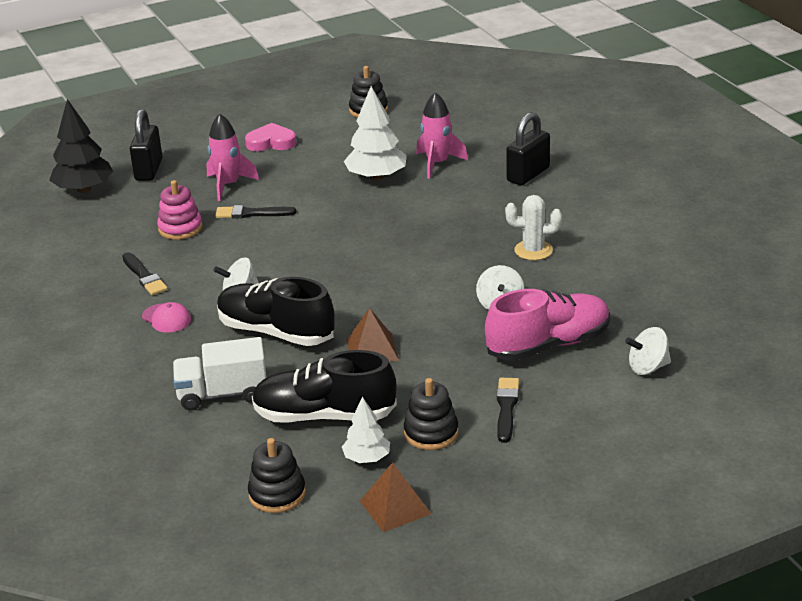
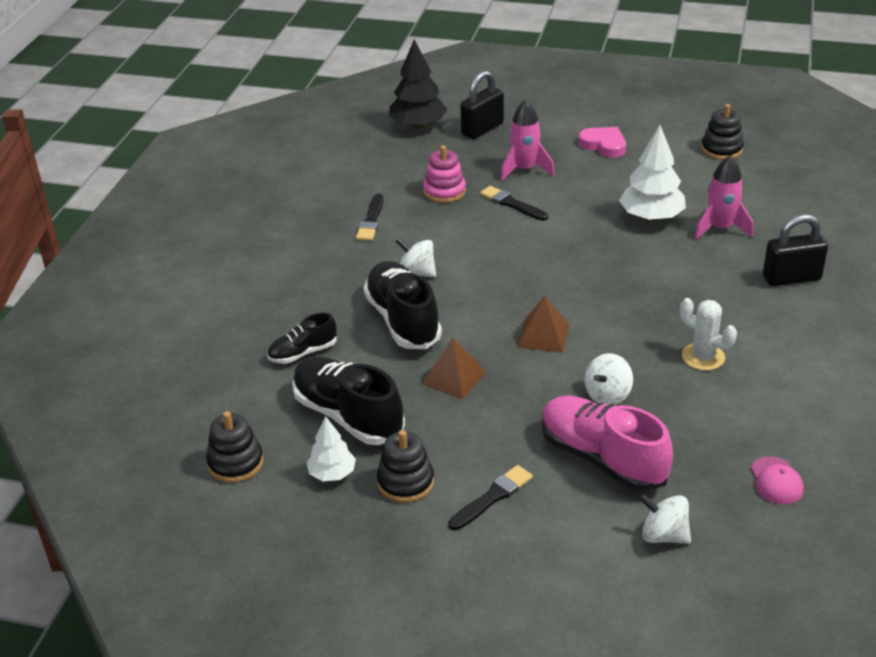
camera: 40 degrees right, 5 degrees up
(166, 318) = (343, 265): pink cap -> pink cap (776, 481)
(223, 394) = (303, 353): white truck -> black shoe
(395, 507) = (299, 531): brown pyramid -> brown pyramid (543, 335)
(549, 345) = (602, 458): pink shoe -> pink shoe turned 150 degrees counterclockwise

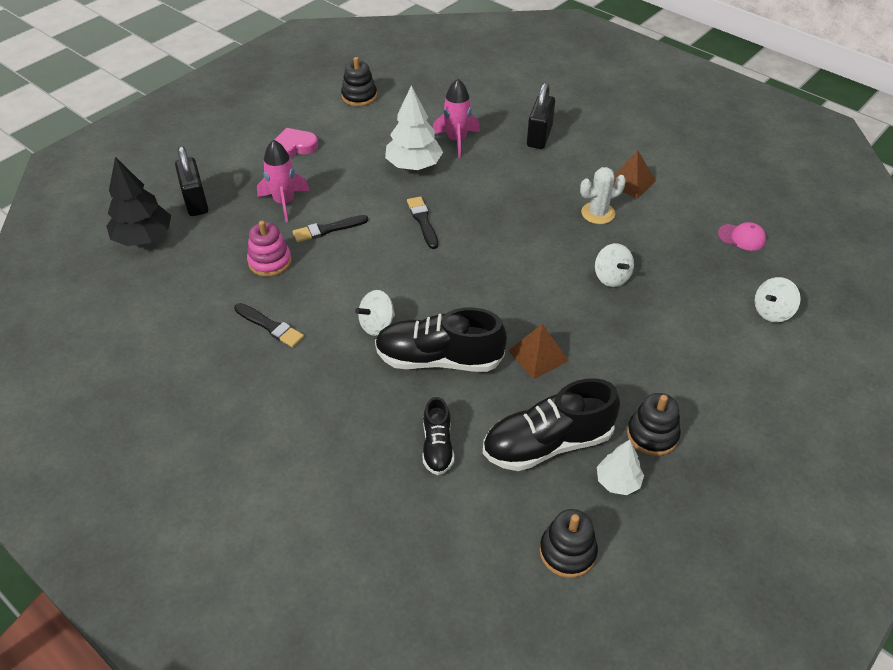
camera: 65 degrees left, 10 degrees up
(492, 497) = (694, 387): black brush -> black brush (423, 221)
(543, 335) = (519, 282): brown pyramid -> brown pyramid (631, 182)
(602, 458) = (680, 309): pink shoe -> none

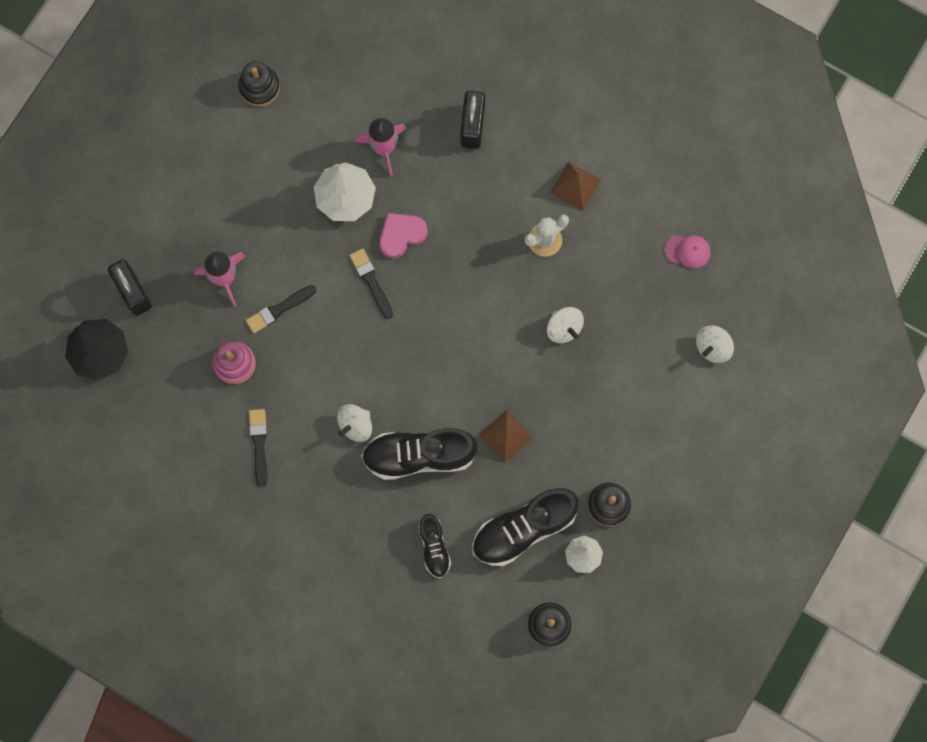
camera: 10 degrees left, 30 degrees up
(270, 326) = (259, 444): black brush -> black brush turned 120 degrees counterclockwise
(294, 147) = (210, 189): pink heart -> pink heart (401, 235)

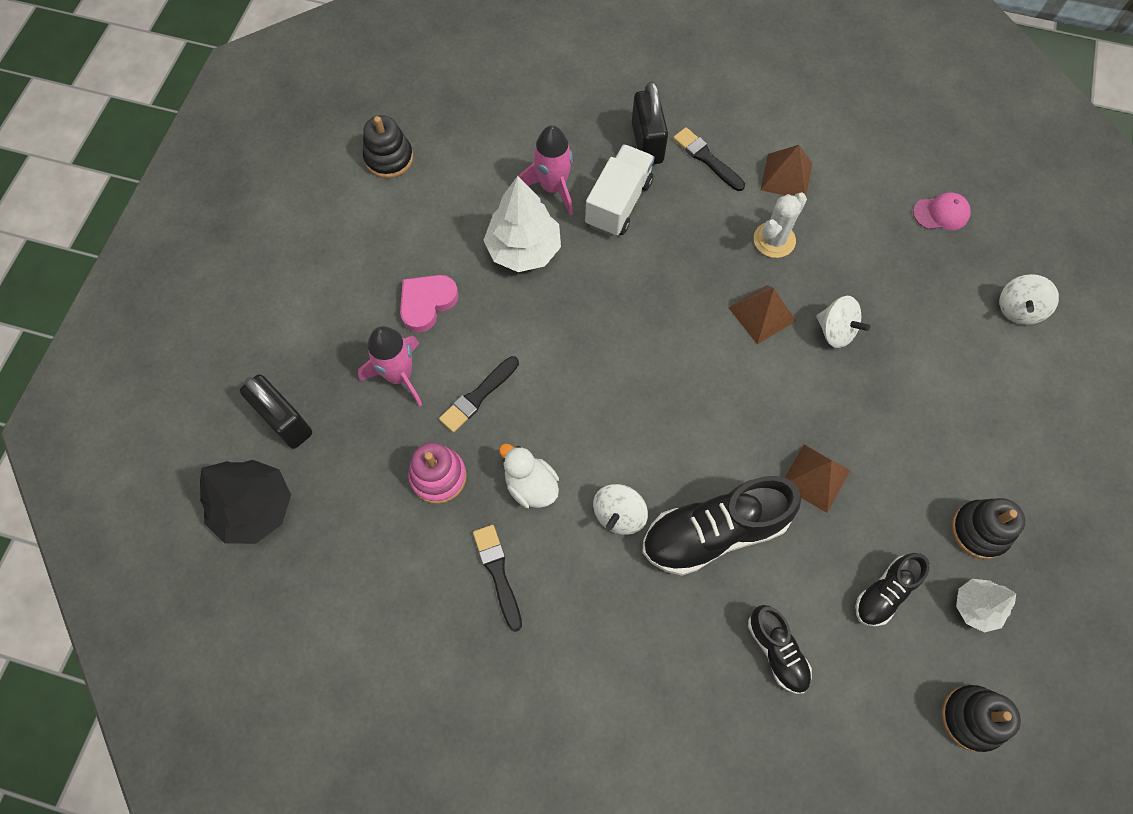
camera: 15 degrees left, 10 degrees down
(299, 388) = (531, 486): none -> white duck
(371, 281) = (584, 335): black brush -> black brush (706, 159)
(401, 235) = (603, 274): pink heart -> pink heart (427, 303)
(432, 175) = (618, 203): none -> white truck
(512, 299) = (761, 314): none -> brown pyramid
(523, 529) = (884, 593): black shoe -> black shoe, size x0.55

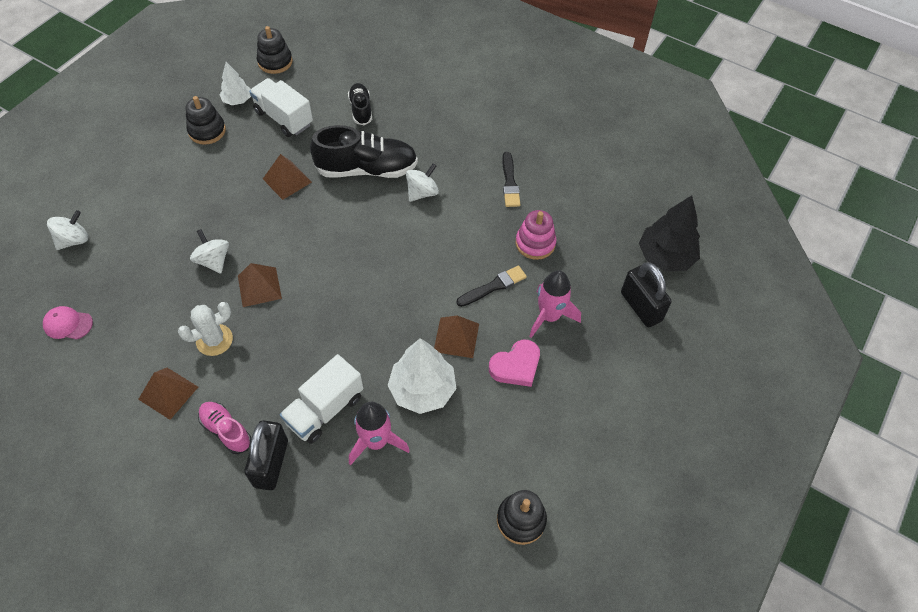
camera: 165 degrees left, 10 degrees down
(505, 317) = (456, 337): none -> brown pyramid
(531, 486) = (474, 222): white duck -> none
(706, 159) = (226, 430): black brush -> pink shoe
(884, 593) = (284, 118): black shoe -> white truck

